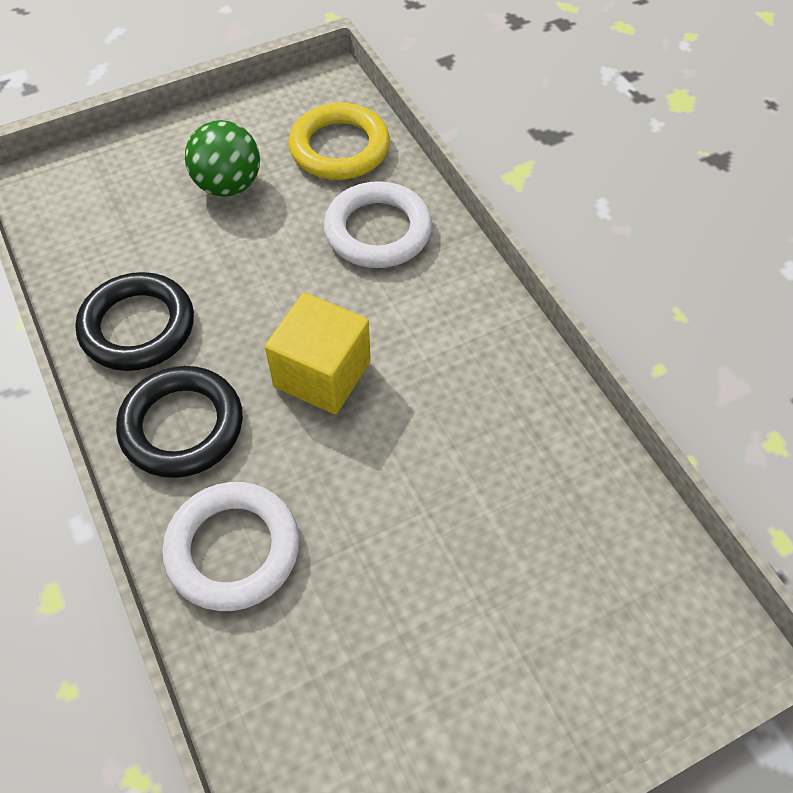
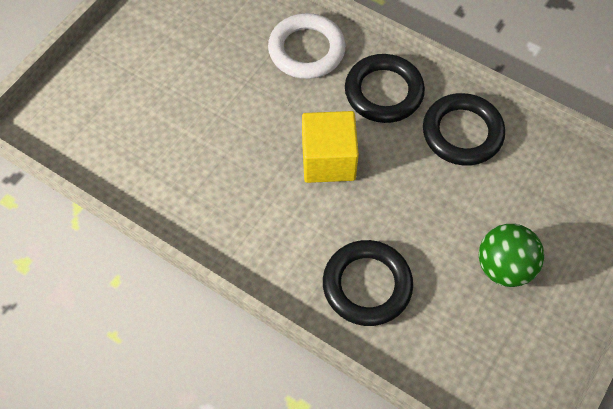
camera: 150 degrees right, 5 degrees up
(339, 148) = (452, 351): yellow ring -> none
(378, 231) = (367, 285): white ring -> black ring

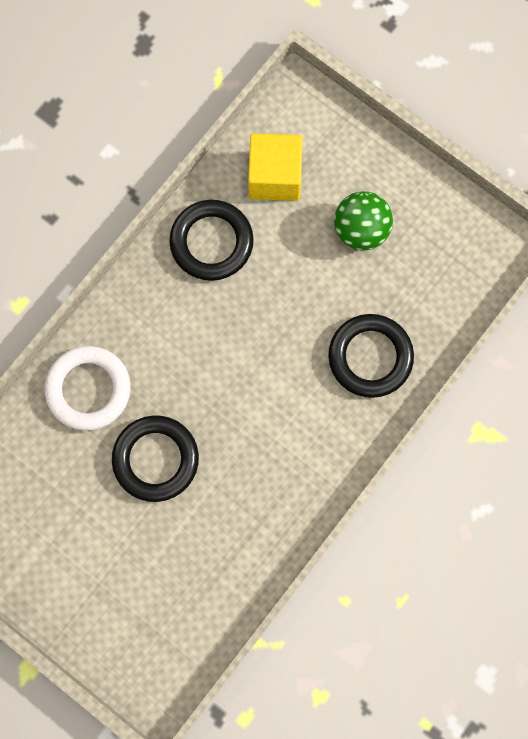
camera: 85 degrees left, 15 degrees up
(328, 160) = (231, 379): yellow cube -> yellow cube (275, 176)
(383, 92) = (153, 313): black ring -> black ring (155, 459)

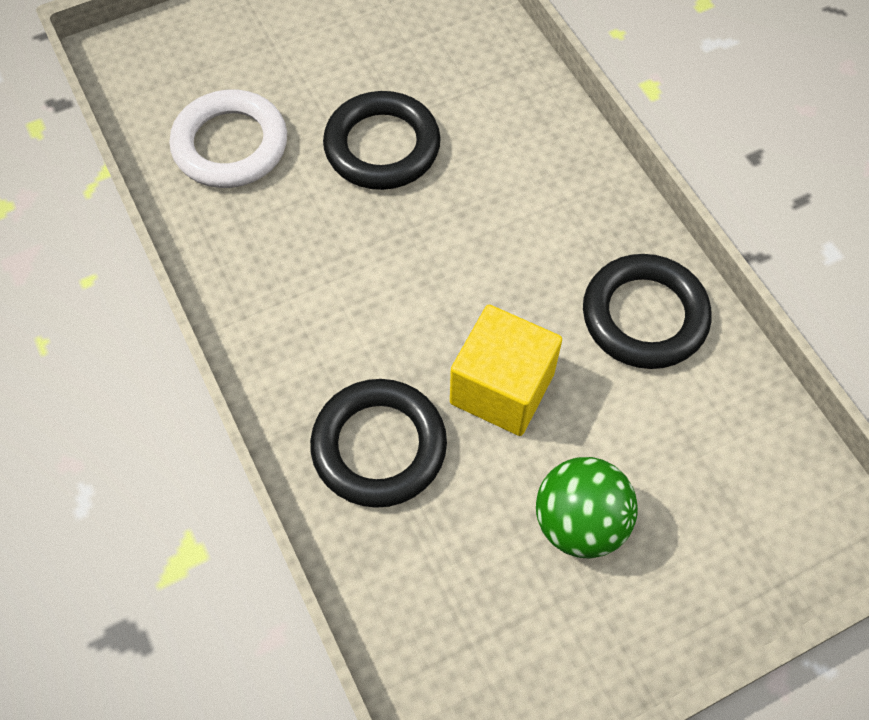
camera: 115 degrees right, 15 degrees down
(88, 389) = (506, 112): white ring -> white ring (230, 145)
(275, 176) = (715, 438): yellow cube -> yellow cube (502, 388)

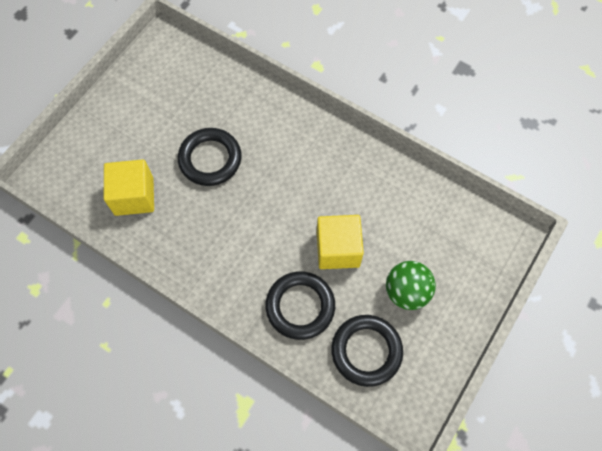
camera: 30 degrees left, 5 degrees up
(230, 145) = (134, 196): white ring -> yellow cube
(644, 316) = (379, 182): black ring -> black ring (366, 351)

